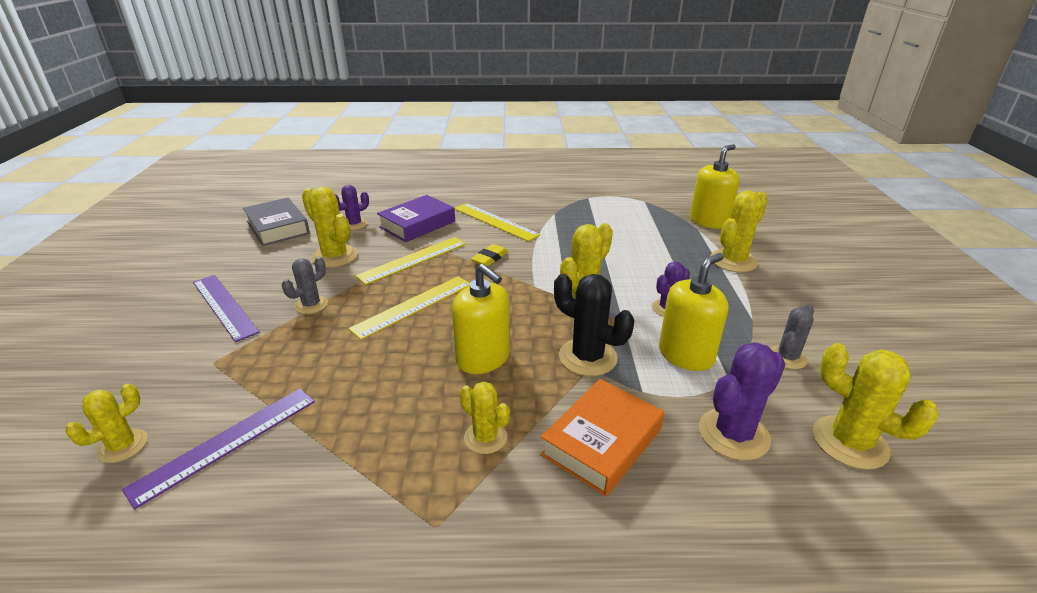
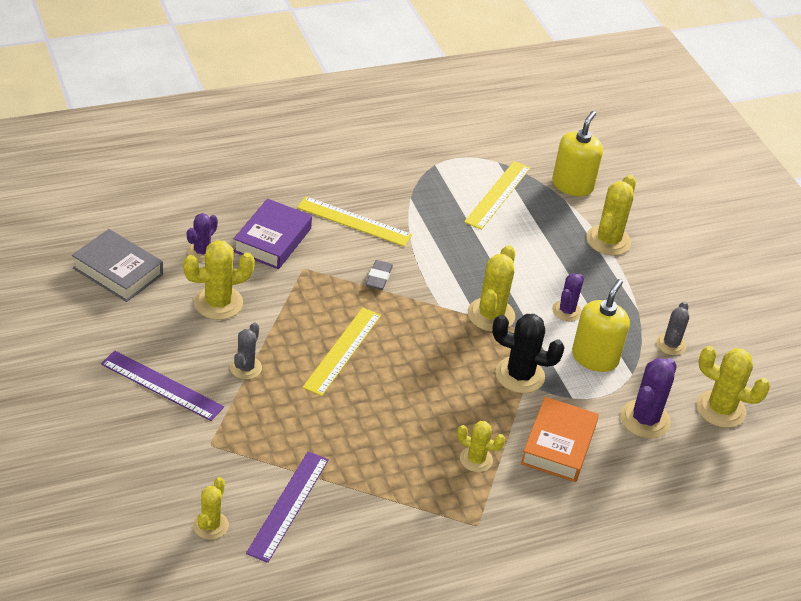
camera: 25 degrees left, 10 degrees up
(334, 256) = (218, 303): yellow cactus -> yellow cactus turned 45 degrees counterclockwise
(413, 260) = (303, 293): yellow ruler -> yellow ruler (498, 195)
(483, 358) = (437, 393): yellow soap dispenser -> none
(489, 258) = (378, 277): yellow eraser -> grey eraser

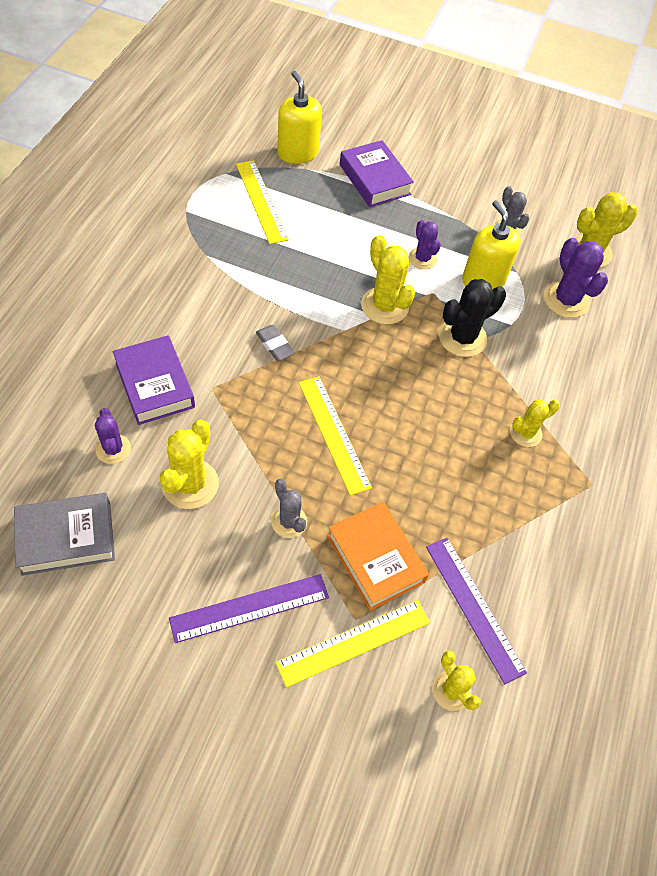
camera: 50 degrees left, 15 degrees up
(354, 221) = (193, 311): yellow ruler -> yellow ruler (354, 642)
(558, 445) = (551, 370): orange book -> orange book (375, 559)
(608, 240) = (374, 179): yellow cactus -> purple book

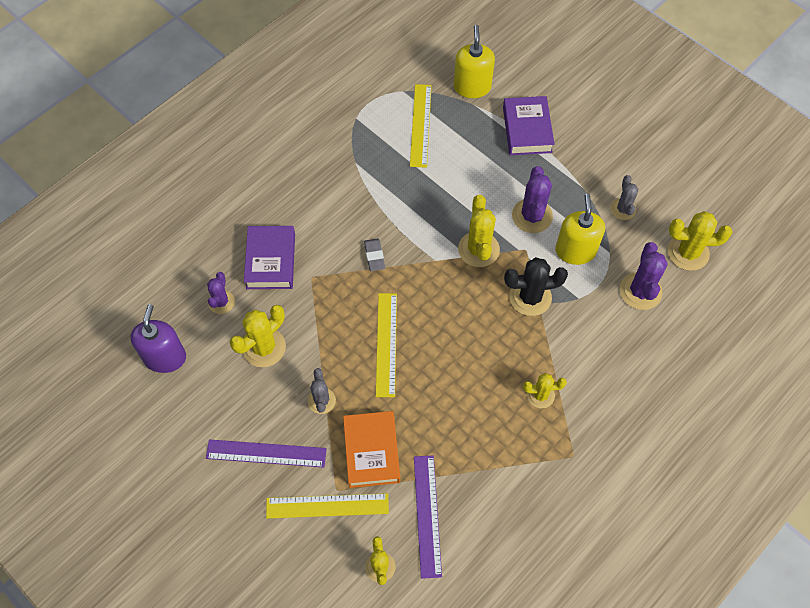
camera: 30 degrees right, 5 degrees up
(66, 537) = (165, 357): grey book -> purple soap dispenser
(422, 258) = (532, 216): purple cactus -> purple cactus, size x1.59

